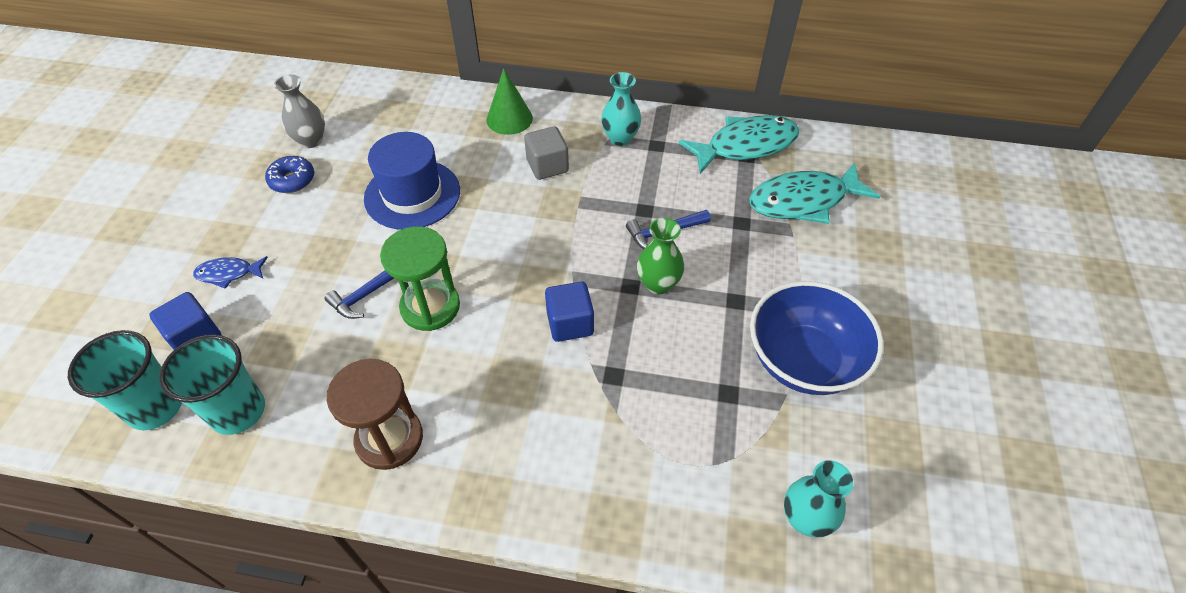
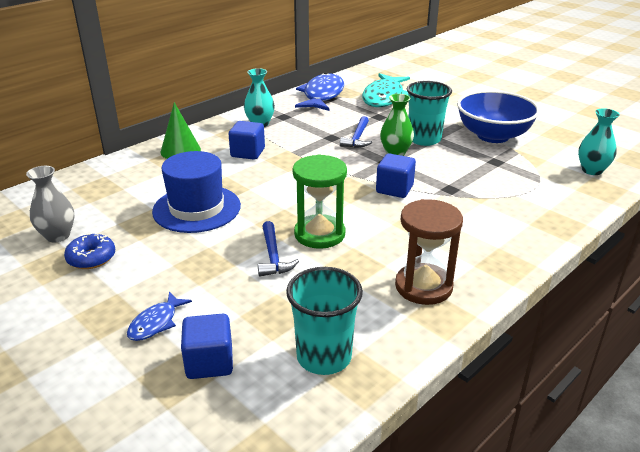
camera: 55 degrees left, 20 degrees down
(155, 407) = (267, 409): turquoise cup -> turquoise cup (424, 139)
(547, 166) = (248, 153): grey cube -> blue cube
(746, 146) = (322, 95): turquoise fish -> blue fish

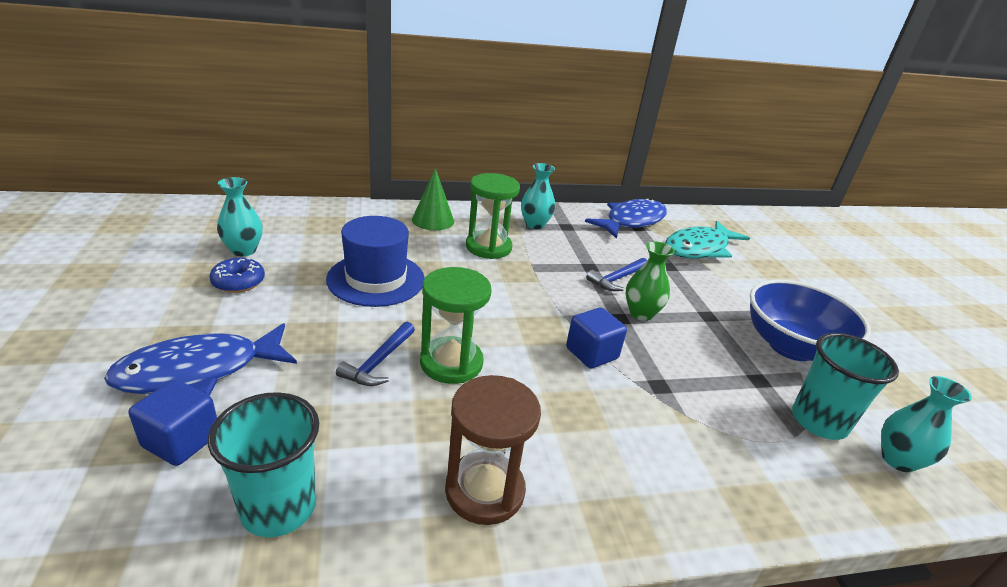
camera: 30 degrees right, 0 degrees up
(58, 236) = (243, 250): grey vase -> turquoise vase
(156, 323) = (198, 371): blue fish -> blue fish, size x1.99
(248, 153) = (488, 247): blue cube -> green hourglass
(424, 139) = (694, 313): turquoise cup -> turquoise cup (818, 421)

